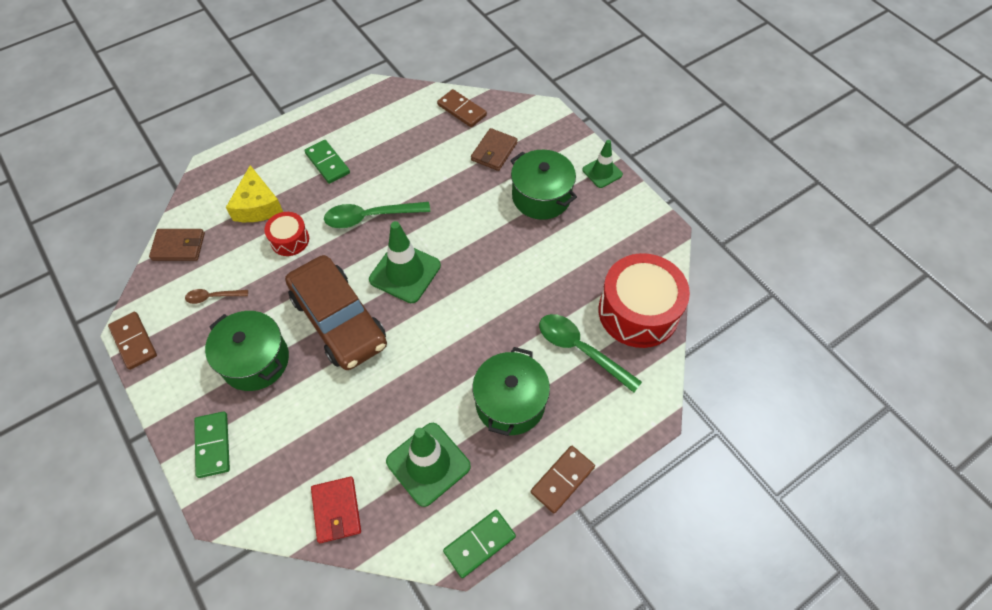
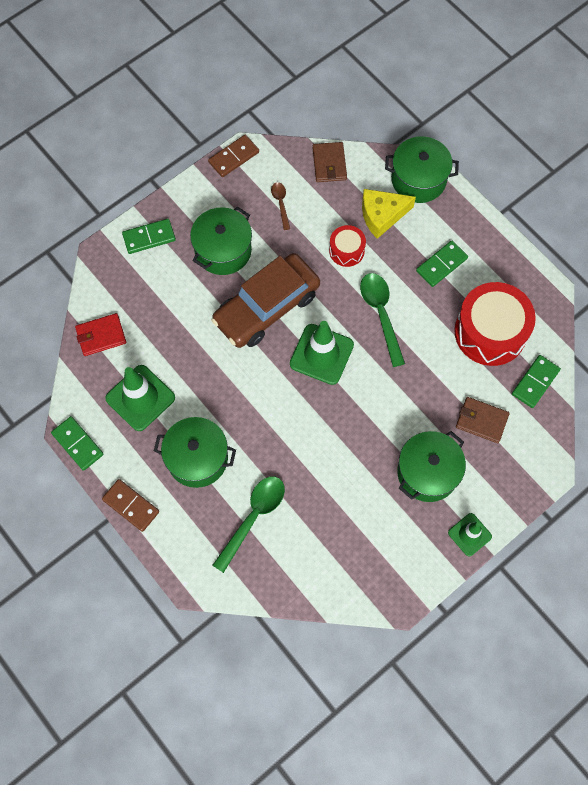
camera: 85 degrees right, 10 degrees up
(226, 171) = (418, 179): none -> green pot
(462, 110) = (535, 382): brown domino -> green domino
(638, 311) = (299, 571): red drum -> red drum (490, 332)

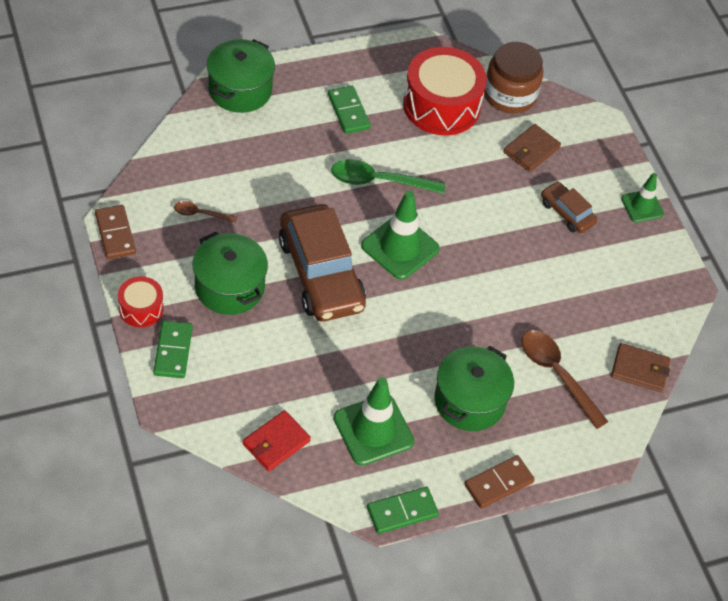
camera: 75 degrees left, 15 degrees down
(101, 336) = (276, 442): red wallet -> red wallet turned 45 degrees clockwise
(253, 517) = (557, 374): green spoon -> brown spoon
(329, 164) = (176, 154): brown wallet -> brown wallet (640, 369)
(346, 250) = (290, 180): red drum -> red drum (141, 308)
(382, 215) = (265, 135): yellow cheese -> none
(427, 472) = (567, 212): green pot -> brown car
(535, 382) = (510, 95): green domino -> brown jar

